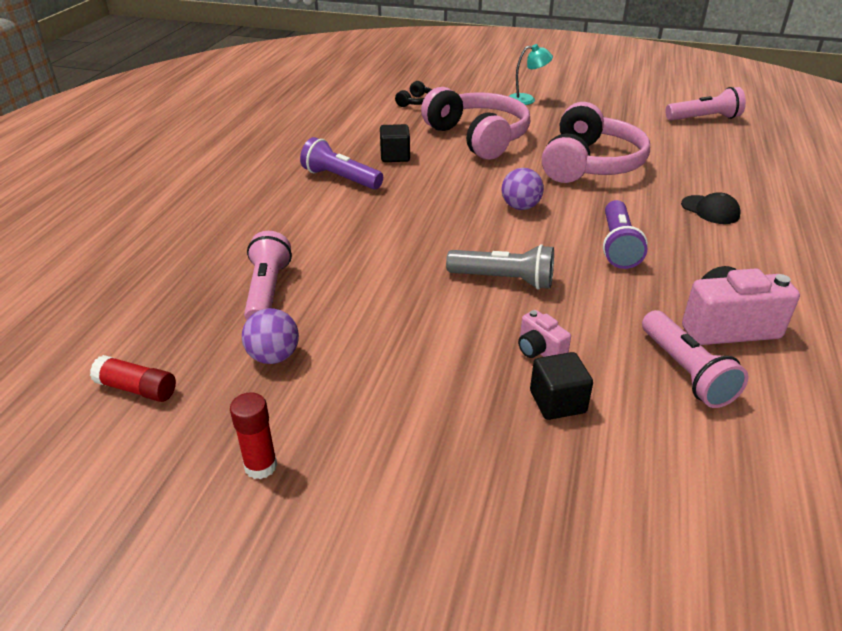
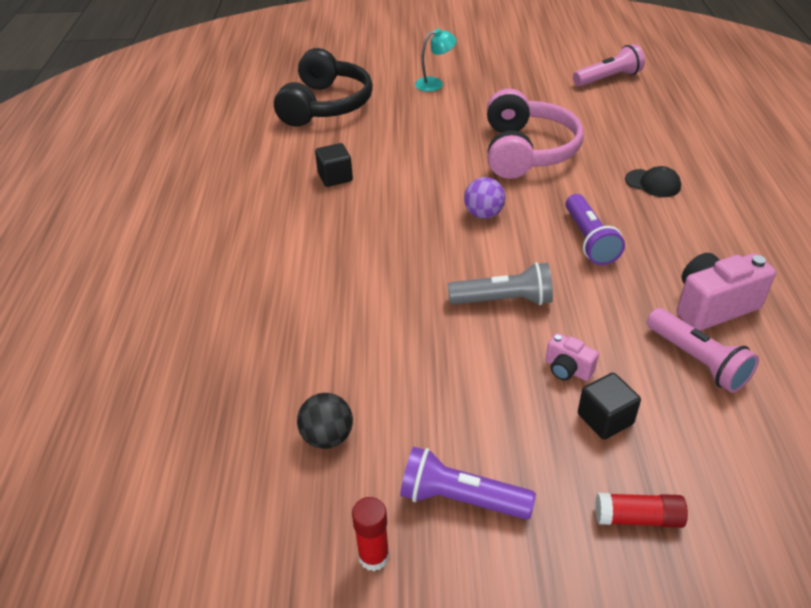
camera: 15 degrees left, 5 degrees up
(137, 389) = (209, 507): red glue stick -> red glue stick (638, 518)
(267, 291) = (284, 365): pink flashlight -> none
(274, 356) = (327, 437): purple ball -> black ball
(340, 178) = (292, 215): purple flashlight -> purple flashlight (461, 498)
(416, 102) = (325, 105): black headphones -> black headphones, size x2.42
(478, 137) = (407, 139): pink headphones -> none

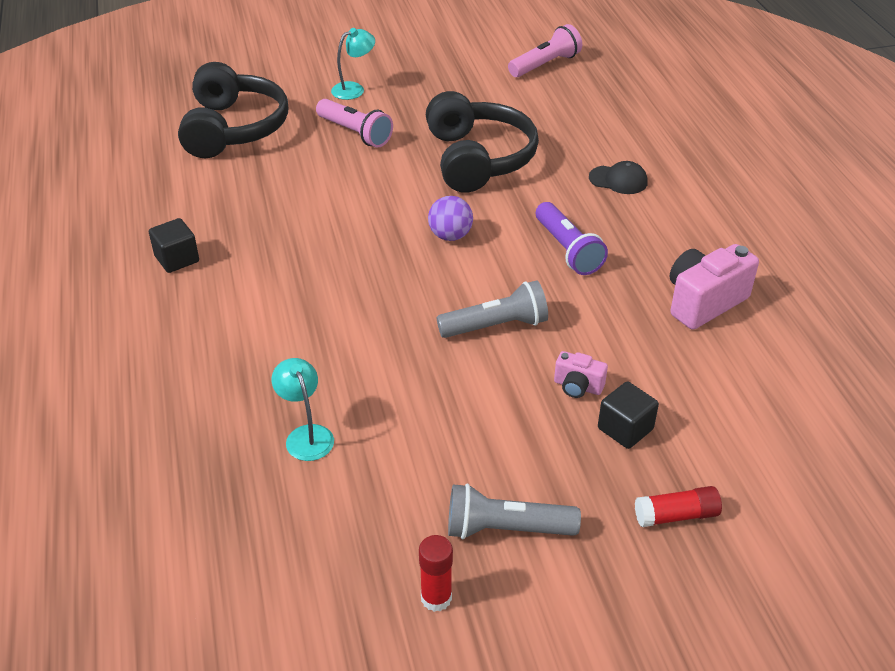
camera: 15 degrees left, 0 degrees up
(302, 374) = (306, 435): none -> turquoise lamp
(327, 437) = (353, 494): black ball -> none
(335, 177) = (272, 213): black cube -> black cube (177, 259)
(461, 498) = (506, 528): purple flashlight -> grey flashlight
(526, 151) = (478, 159): pink headphones -> black headphones
(697, 361) = (699, 358): pink flashlight -> pink flashlight (355, 133)

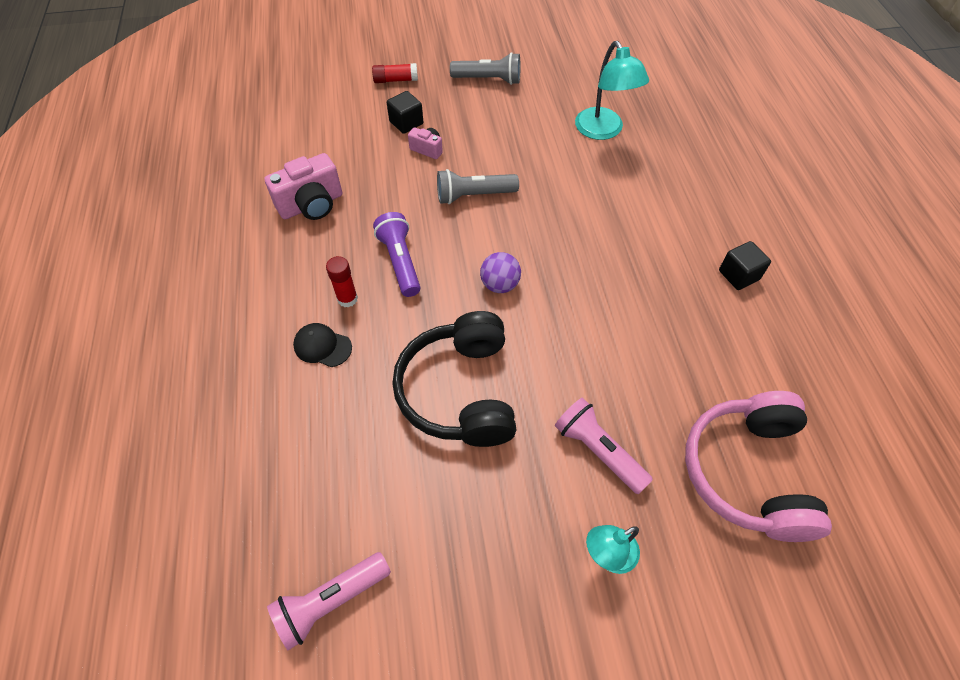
camera: 175 degrees left, 15 degrees up
(233, 128) = (748, 472): black headphones -> pink headphones
(306, 435) = (603, 131): turquoise lamp -> turquoise lamp, size x1.62
(436, 598) = (527, 55): red glue stick -> red glue stick (347, 299)

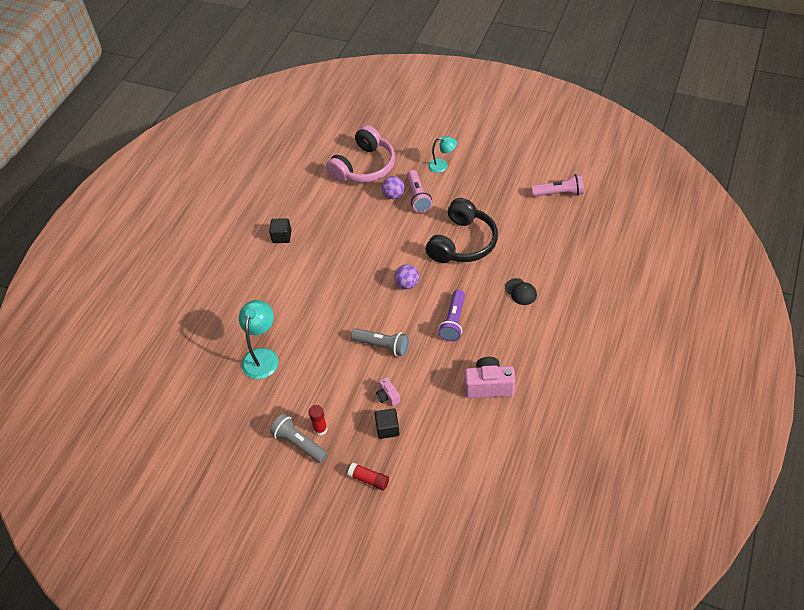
camera: 145 degrees left, 5 degrees down
(347, 299) = (495, 312): red glue stick -> red glue stick (320, 429)
(642, 433) = (393, 195): none -> purple ball

